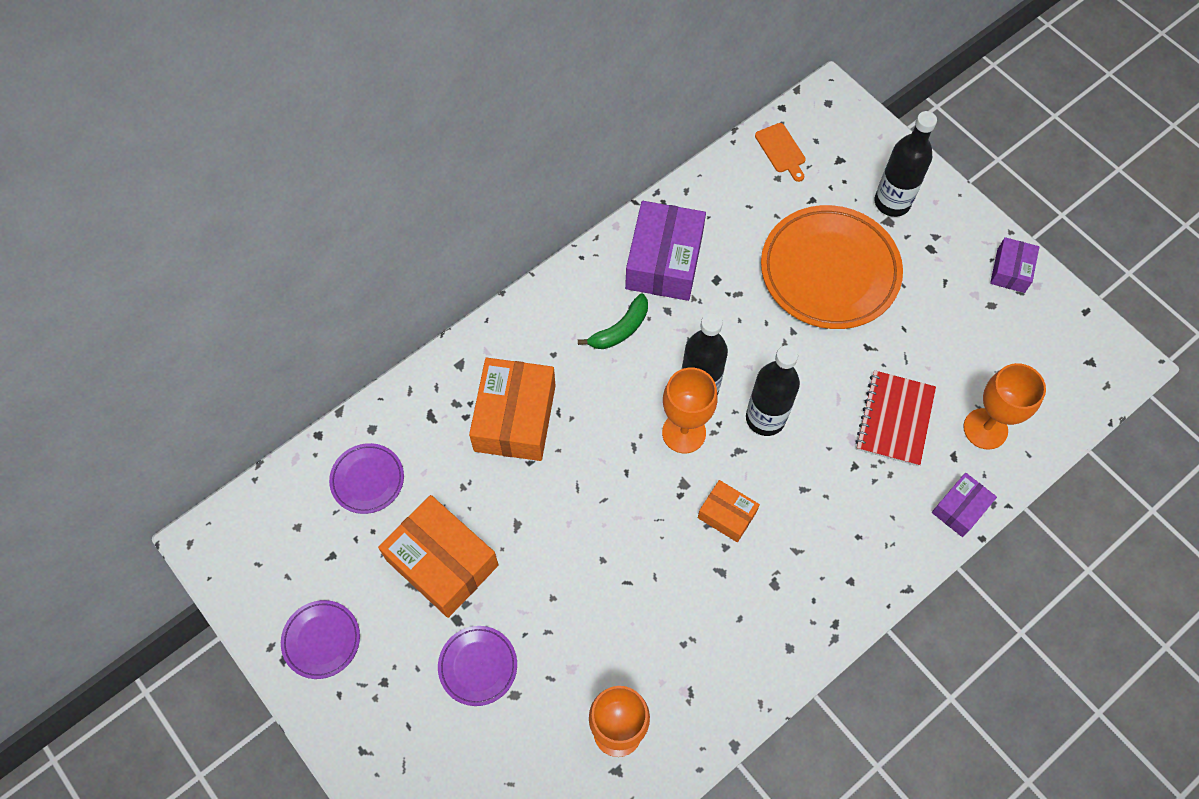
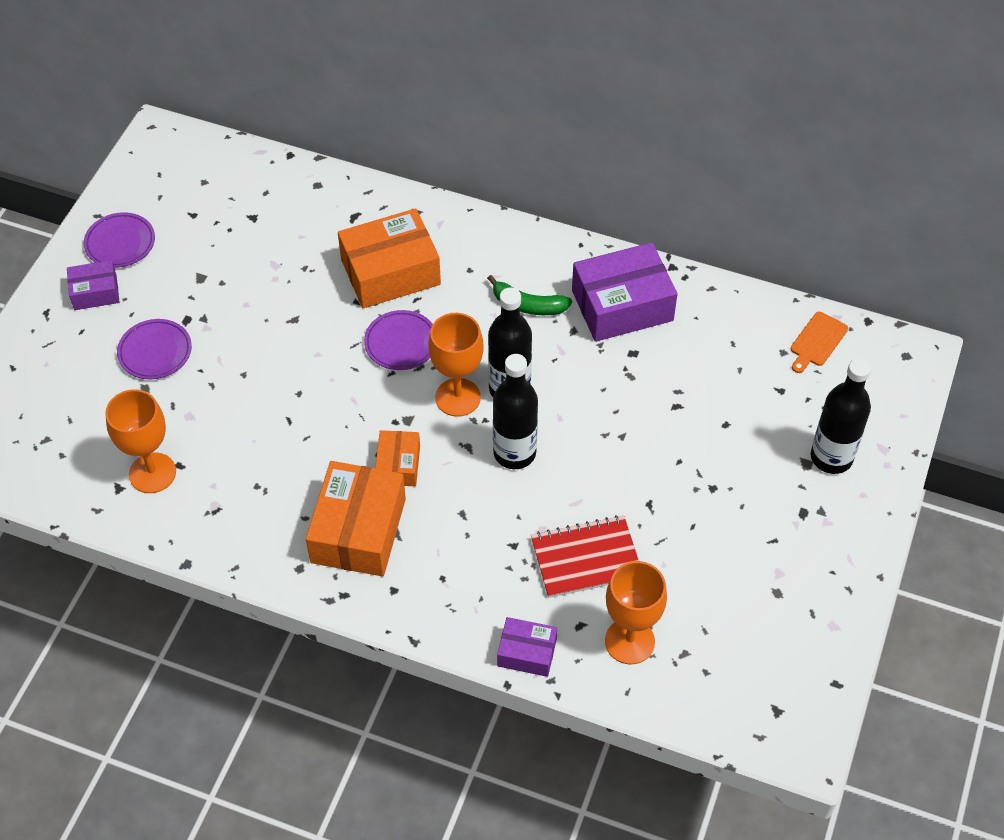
camera: 60 degrees right, 10 degrees down
(367, 480) = (271, 204): purple plate -> purple plate (401, 343)
(442, 562) = (230, 286): orange box -> orange box (358, 530)
(829, 271) = (710, 438): orange plate -> none
(1010, 270) = (832, 594): purple box -> purple box (95, 292)

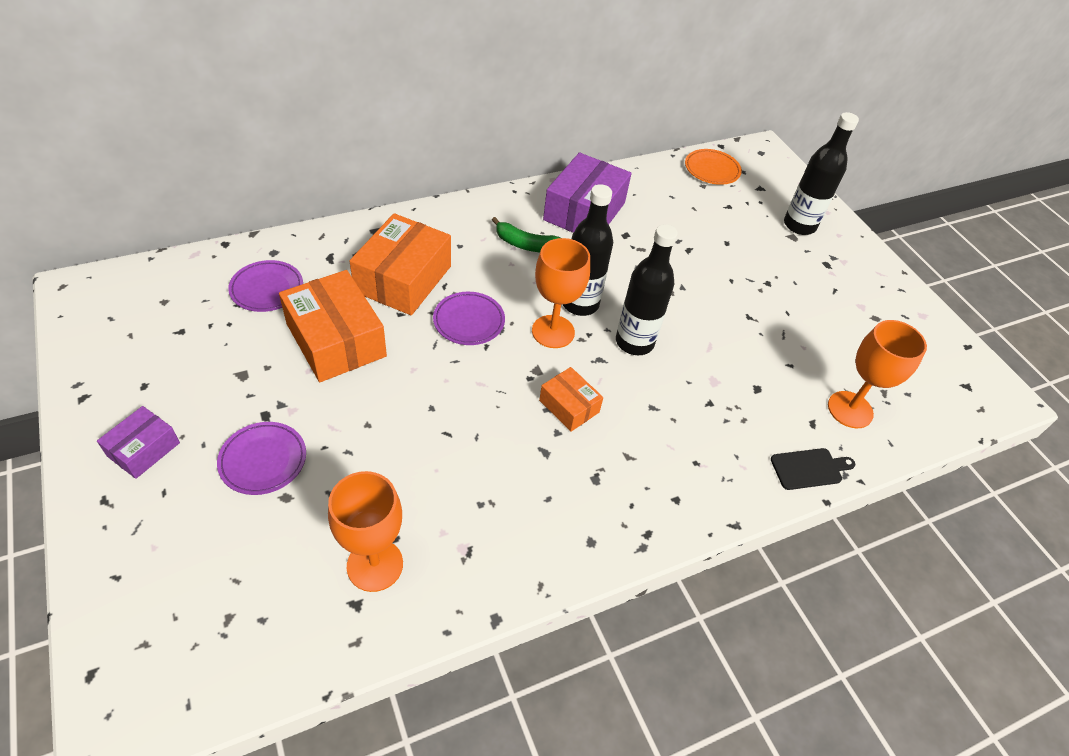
camera: 50 degrees left, 5 degrees down
(120, 243) = (127, 393): purple plate -> purple plate (267, 289)
(358, 530) = (599, 476): orange box -> orange box (336, 340)
(527, 652) = (809, 469): purple box -> black cutting board
(528, 305) = (526, 245): green banana -> green banana turned 45 degrees clockwise
(586, 558) = (760, 377): red notebook -> none
(817, 341) = (711, 170): orange cutting board -> orange plate

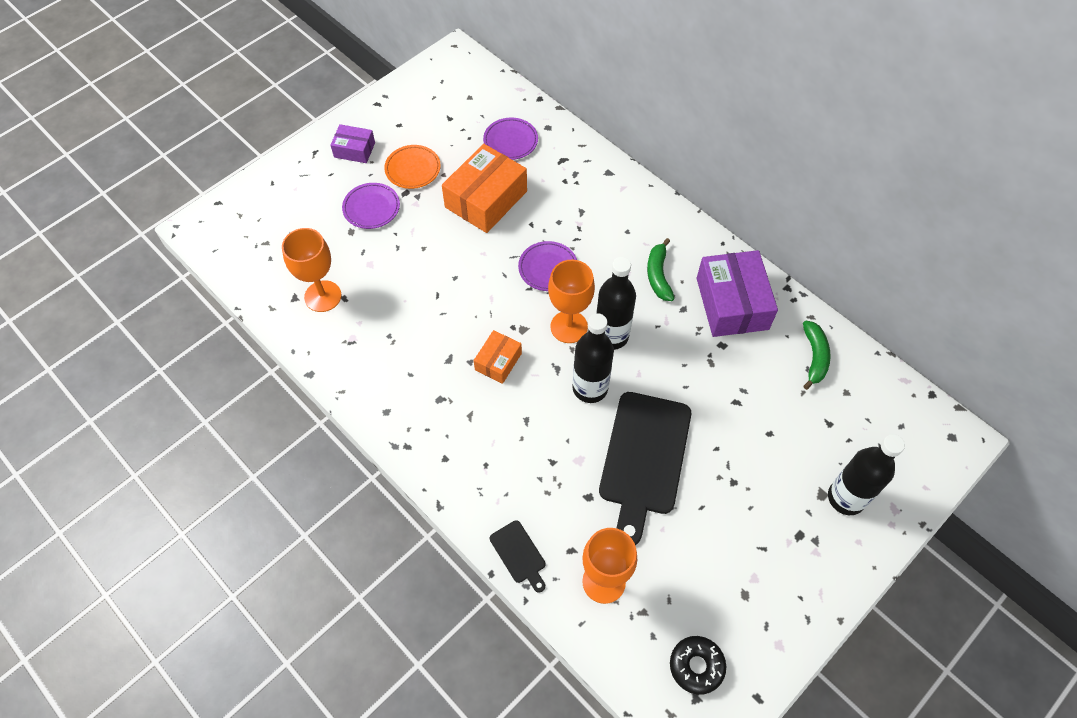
camera: 75 degrees right, 10 degrees up
(403, 279) = (567, 211): orange box -> none
(584, 211) = (732, 303): purple box -> purple box turned 75 degrees clockwise
(662, 188) = (814, 357): none -> green banana
(711, 170) = (879, 394): orange plate -> orange plate (413, 169)
(727, 332) = (644, 458): none -> black cutting board
(938, 374) = (696, 666): none -> black donut

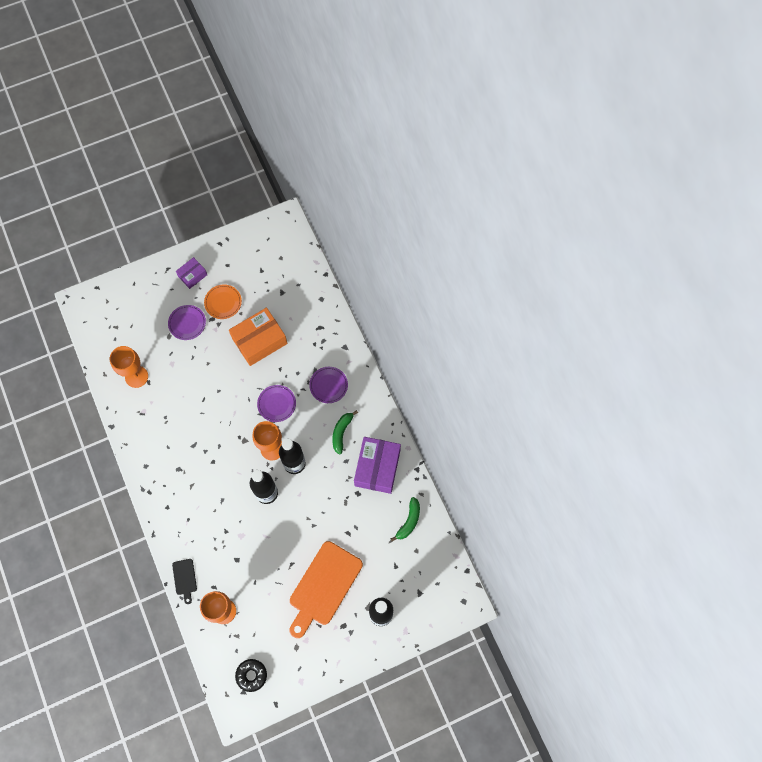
camera: 20 degrees right, 10 degrees up
(354, 150) = (192, 275): purple box -> purple box turned 75 degrees counterclockwise
(498, 361) = (221, 457): orange box -> none
(510, 141) = (293, 302): purple plate -> purple plate (328, 385)
(644, 458) = (278, 548): black cutting board -> none
(740, 489) = (323, 586): none -> orange cutting board

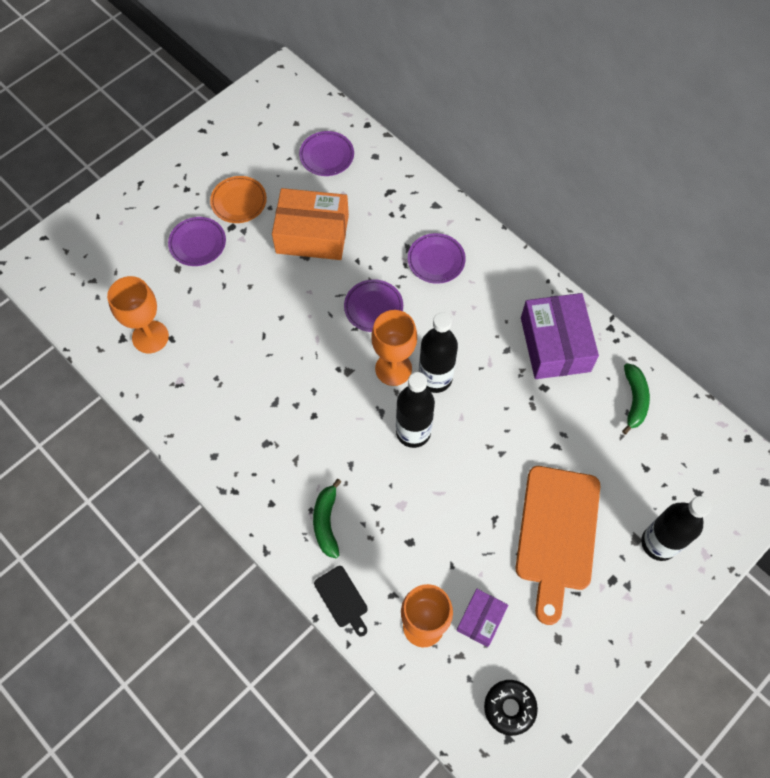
camera: 20 degrees left, 5 degrees down
(192, 275) = (180, 181): purple box -> purple box (481, 619)
(259, 341) = (312, 234): orange box -> orange box turned 60 degrees clockwise
(290, 288) = (327, 156): none -> purple plate
(341, 432) = (483, 315): green banana -> green banana (326, 522)

